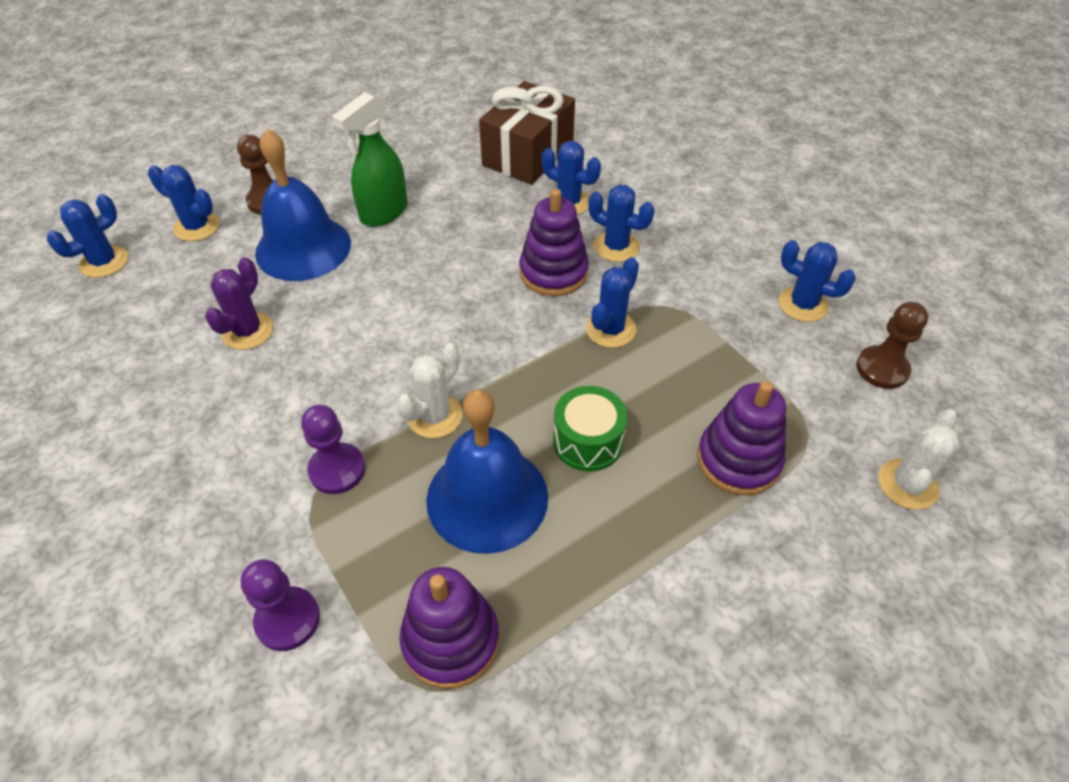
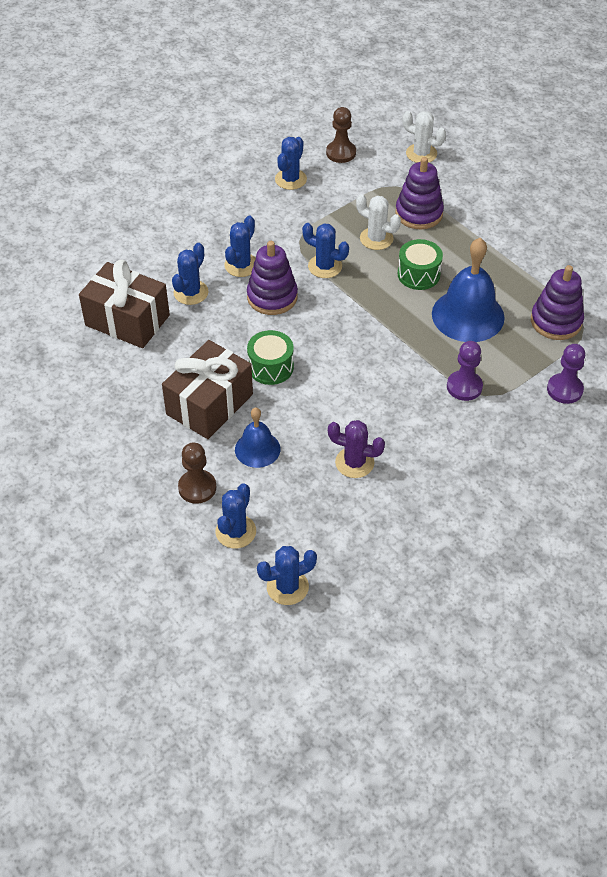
camera: 95 degrees left, 0 degrees up
(104, 262) = (287, 587): blue cactus -> blue cactus turned 60 degrees counterclockwise
(303, 248) = (257, 449): blue bell -> blue bell, size x0.58
(383, 213) = (209, 404): green spray bottle -> brown gift
(428, 265) = (270, 367): none -> green drum
(435, 416) = (413, 346): white cactus -> white cactus (376, 239)

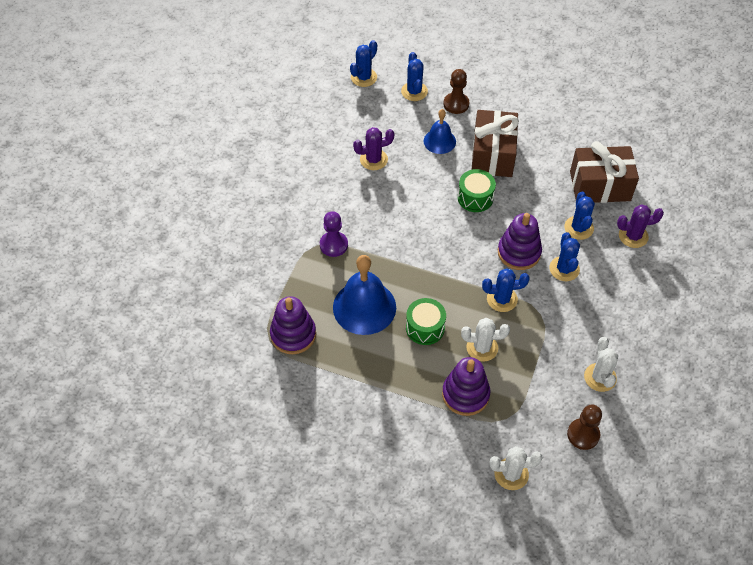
camera: 150 degrees right, 5 degrees up
(146, 263) = (633, 236): none -> purple cactus
(290, 179) = (600, 377): blue cactus -> white cactus
(564, 389) = (260, 276): purple pawn -> none

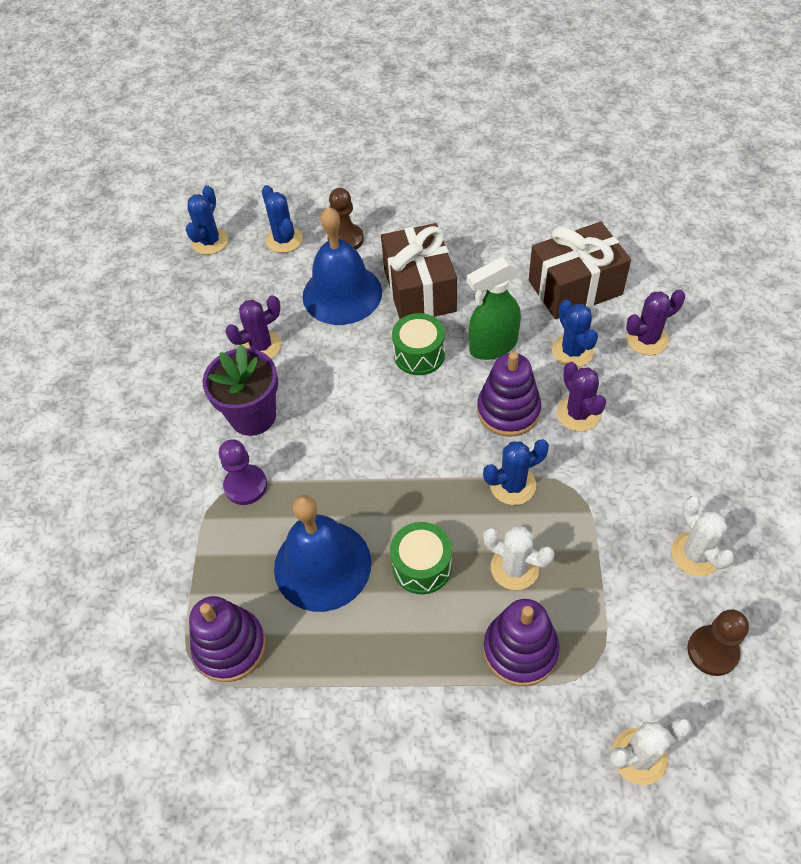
camera: 15 degrees left, 0 degrees up
(353, 203) = (253, 416): none -> purple flower pot
(439, 141) = (342, 294): blue bell -> blue bell, size x1.74
(482, 348) = (514, 568): white cactus -> white cactus turned 45 degrees clockwise
(526, 207) = (492, 346): none -> green spray bottle
(564, 269) = (578, 413): blue cactus -> purple cactus

